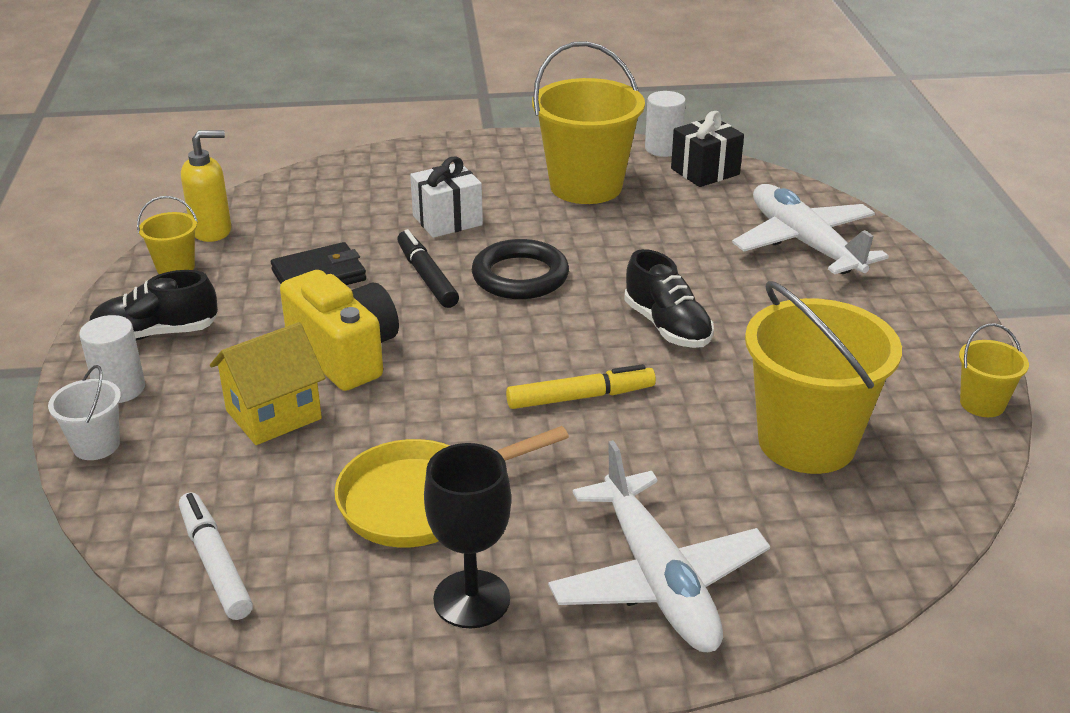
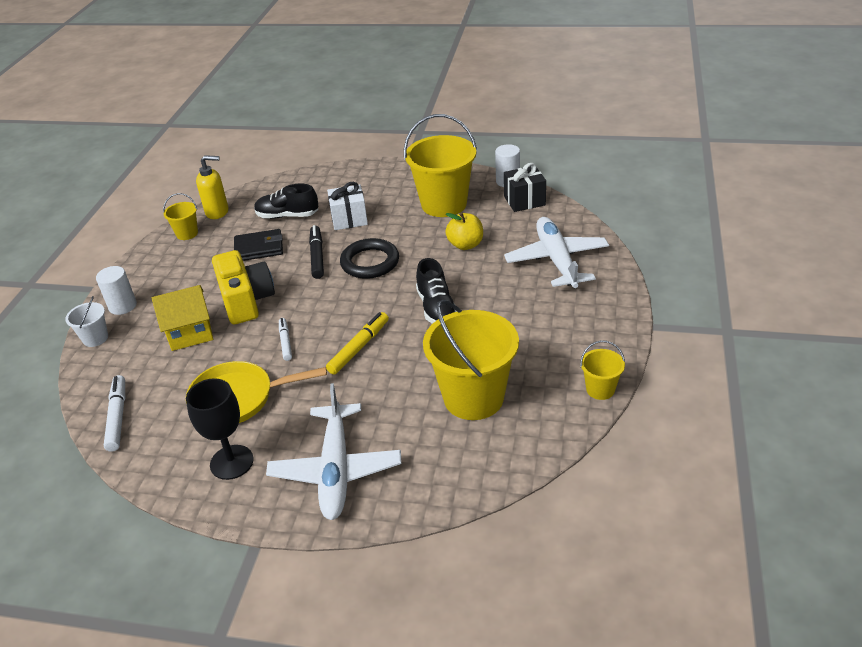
camera: 20 degrees right, 5 degrees up
(156, 334) = (157, 274): black shoe -> black shoe (287, 216)
(452, 405) = (285, 342): none -> white marker
(580, 397) = (359, 347): yellow marker -> yellow marker turned 60 degrees counterclockwise
(655, 237) = (465, 245): none -> yellow apple

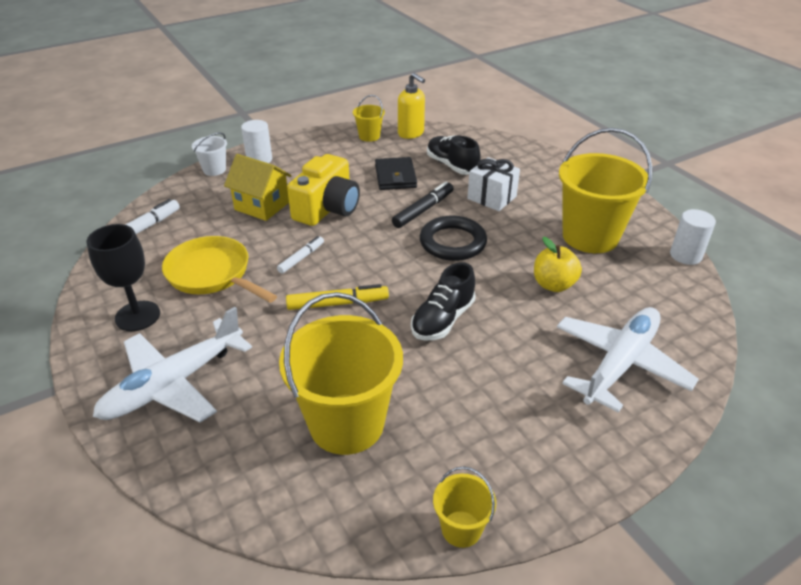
camera: 45 degrees right, 0 degrees up
(259, 248) = (395, 176): black wallet -> black wallet turned 45 degrees clockwise
(524, 201) = (675, 284): black gift -> none

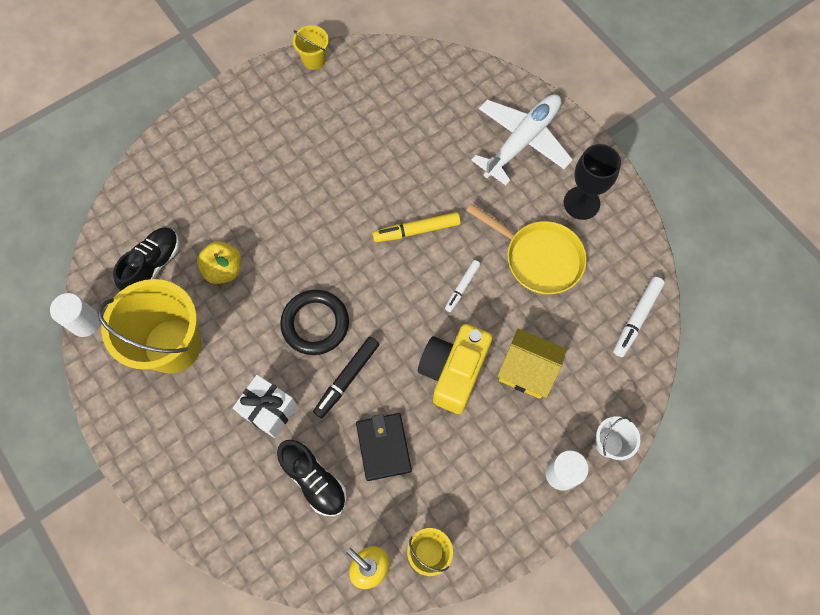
camera: 175 degrees right, 30 degrees up
(346, 423) = (390, 120): yellow bucket -> none
(443, 320) = (325, 219): black shoe -> black shoe (153, 265)
(619, 364) = (188, 184): white plane -> none

